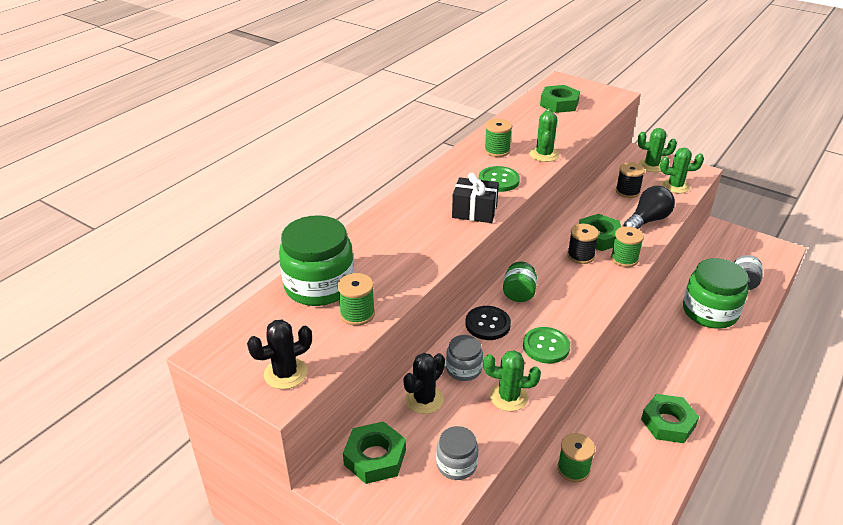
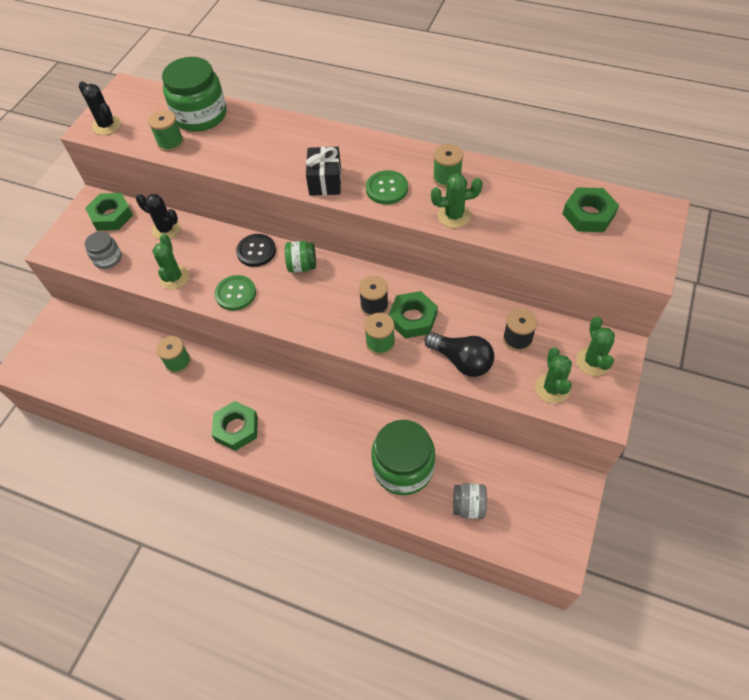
camera: 80 degrees right, 20 degrees up
(463, 369) = (200, 245): grey jar -> none

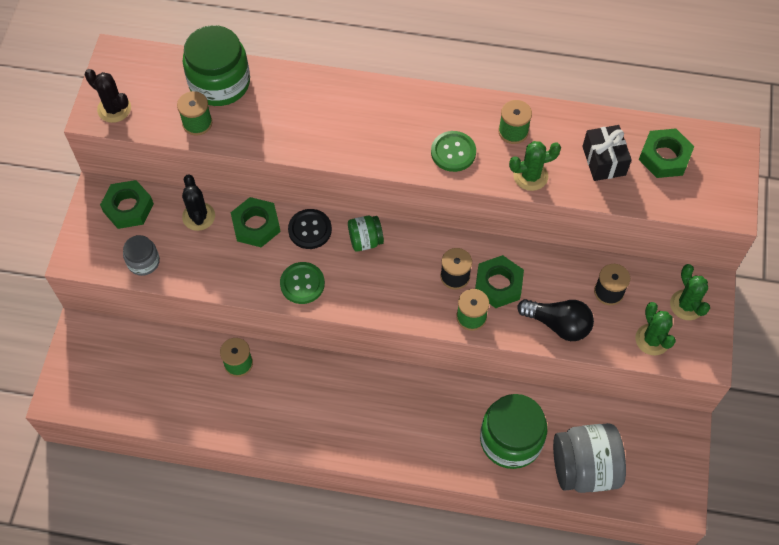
camera: 15 degrees left, 5 degrees up
(166, 229) = (198, 216): black cactus -> black cactus turned 60 degrees clockwise
(174, 277) = (228, 274): green cactus -> none
(236, 428) = (325, 427): green nut -> green nut (256, 225)
(325, 181) = (385, 151): black gift -> black gift (604, 161)
(468, 506) = (584, 468): grey jar -> grey jar, size x1.90

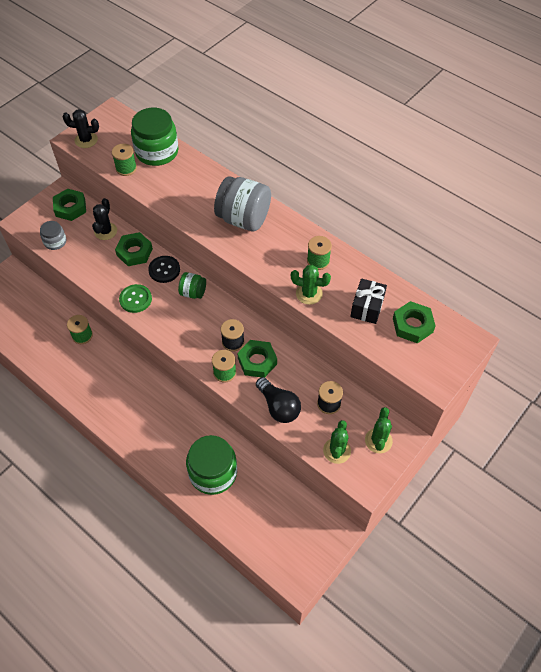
camera: 30 degrees right, 5 degrees down
(114, 109) = (86, 140): black cactus -> black cactus turned 60 degrees counterclockwise
(453, 152) = (269, 255): green button -> none
(584, 468) = (248, 518): grey jar -> grey jar (243, 219)

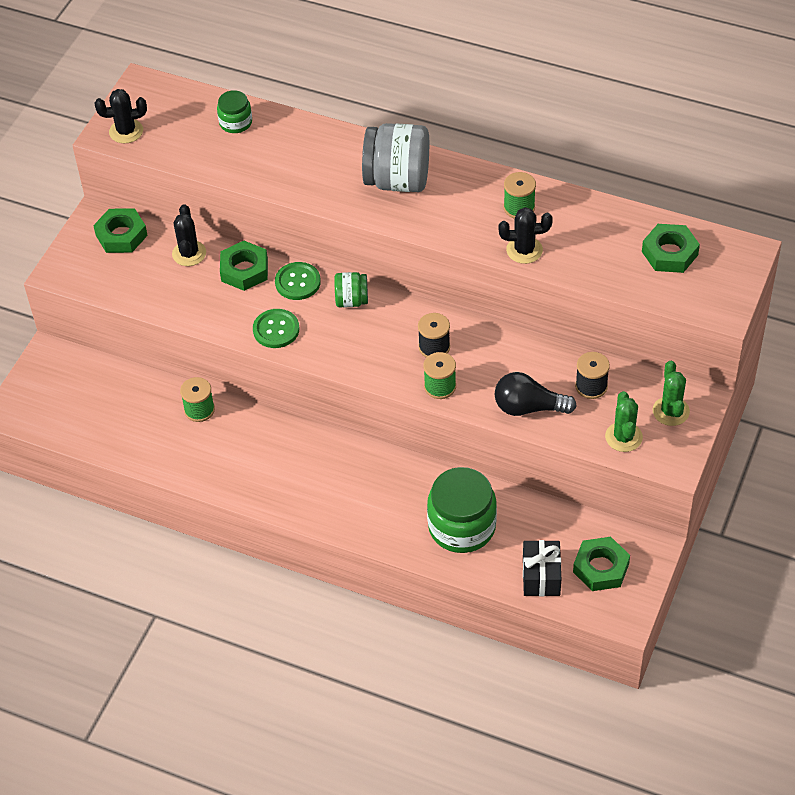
camera: 15 degrees left, 5 degrees down
(55, 242) = (123, 286): grey jar -> none
(126, 168) = (203, 155): green spool -> none
(157, 152) = (235, 122): green jar -> green jar, size x0.53
(164, 270) = (297, 282): black button -> green button
(257, 361) = (477, 362): green nut -> green nut (601, 568)
(278, 407) = (528, 407): black light bulb -> black light bulb turned 150 degrees clockwise
(309, 293) = (524, 250): green cactus -> black cactus
(367, 307) = (605, 247): black gift -> black gift (541, 576)

